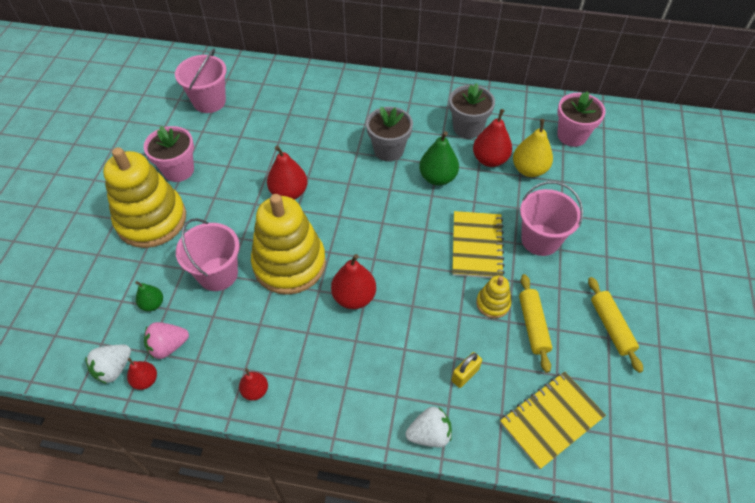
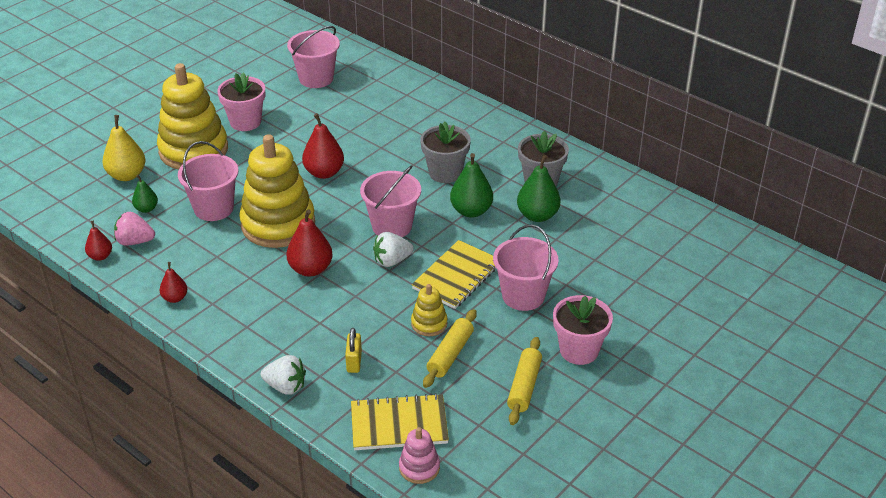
camera: 30 degrees right, 15 degrees down
(114, 368) = (84, 239): white strawberry -> white strawberry (392, 261)
(387, 221) = (392, 226): none -> pink bucket
(465, 375) = (354, 362): yellow padlock -> yellow padlock turned 75 degrees counterclockwise
(490, 159) = (537, 215): red pear -> green pear
(529, 169) = (570, 238): yellow pear -> yellow pear (127, 175)
(572, 136) = (644, 227): pink flower pot -> pink flower pot (579, 350)
(602, 455) = (419, 467): none -> pink stacking toy

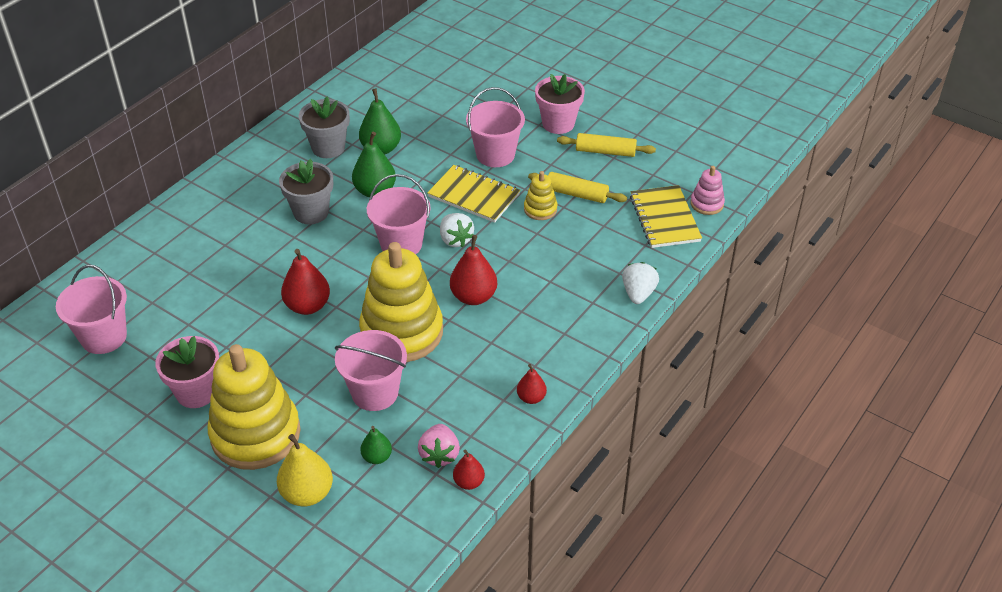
camera: 95 degrees left, 5 degrees up
(354, 362) = (597, 252): yellow padlock -> none

